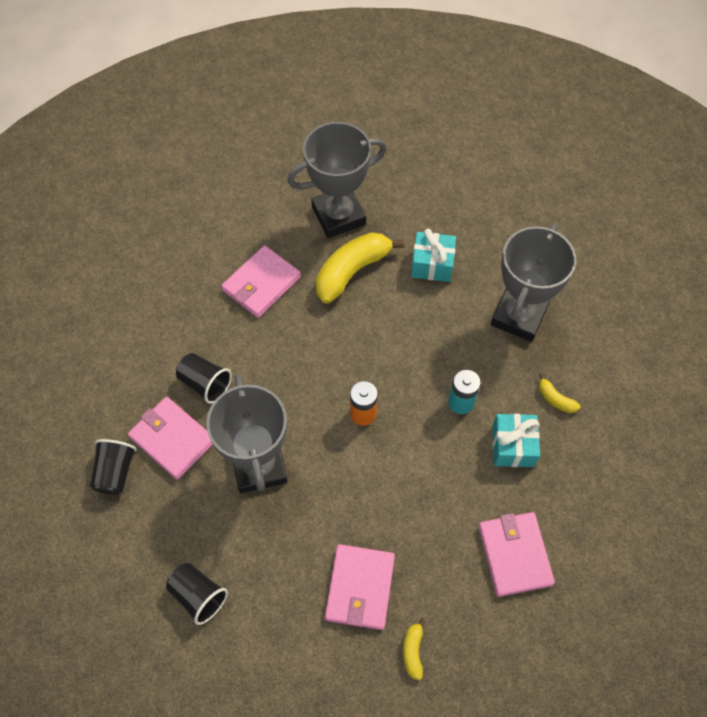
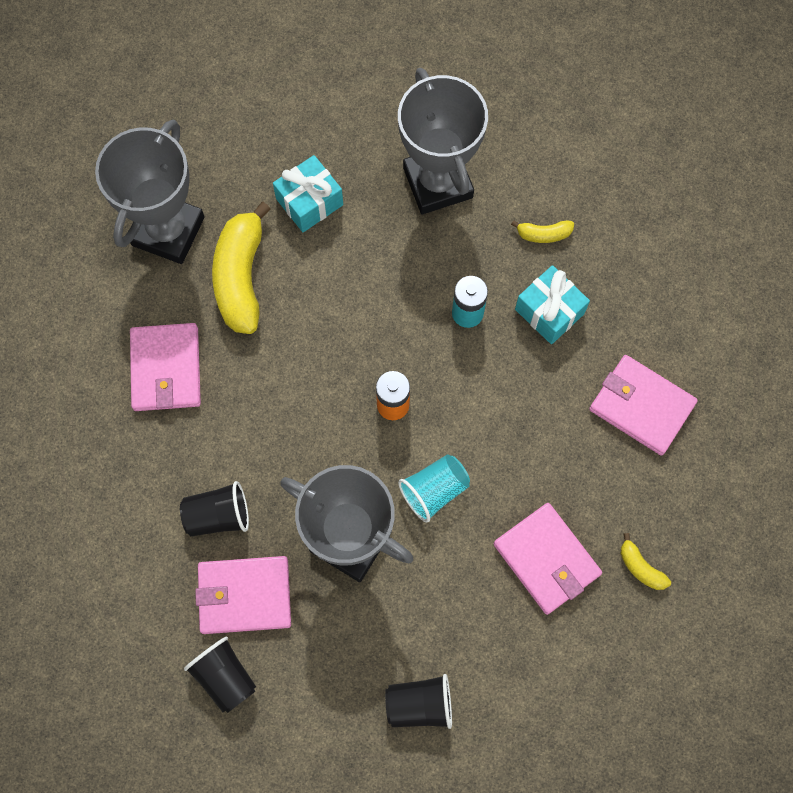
camera: 45 degrees left, 10 degrees up
(335, 483) = (434, 491): none -> turquoise cup

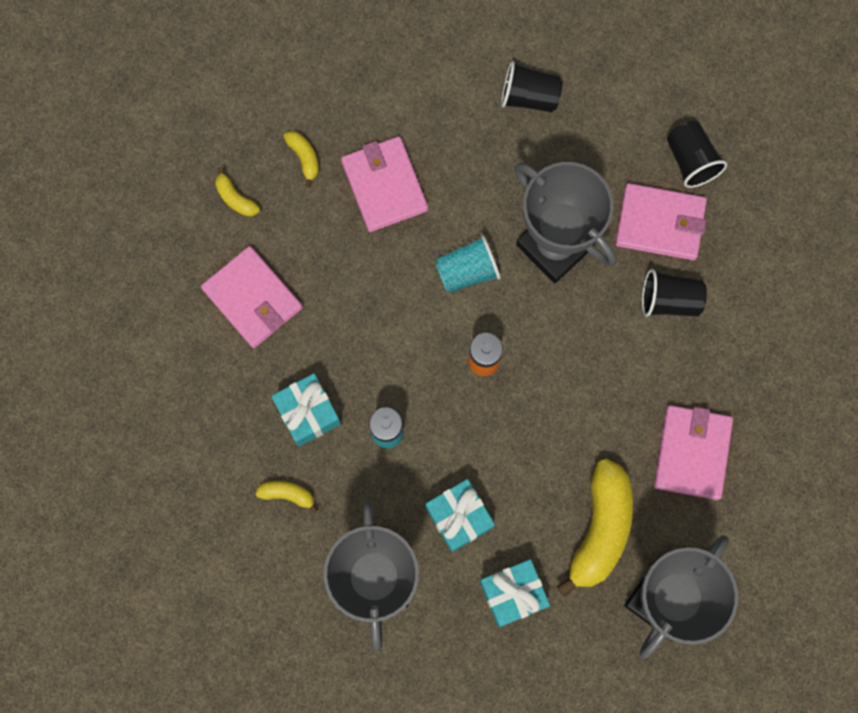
camera: 165 degrees left, 5 degrees up
(377, 254) = (459, 517): none -> turquoise gift
(696, 504) = (235, 198): none -> yellow banana

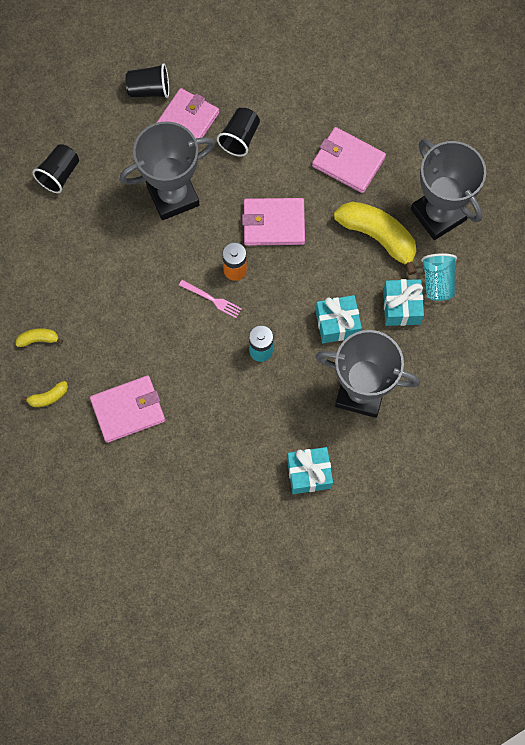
camera: 70 degrees left, 5 degrees down
(287, 494) = (279, 432): yellow banana -> none
(308, 413) = (226, 399): turquoise gift -> turquoise gift (309, 473)
(384, 185) = (82, 292): pink wallet -> pink wallet (273, 223)
(433, 347) = (212, 299): none -> pink fork
(467, 271) = (167, 258): turquoise cup -> turquoise cup (437, 282)

